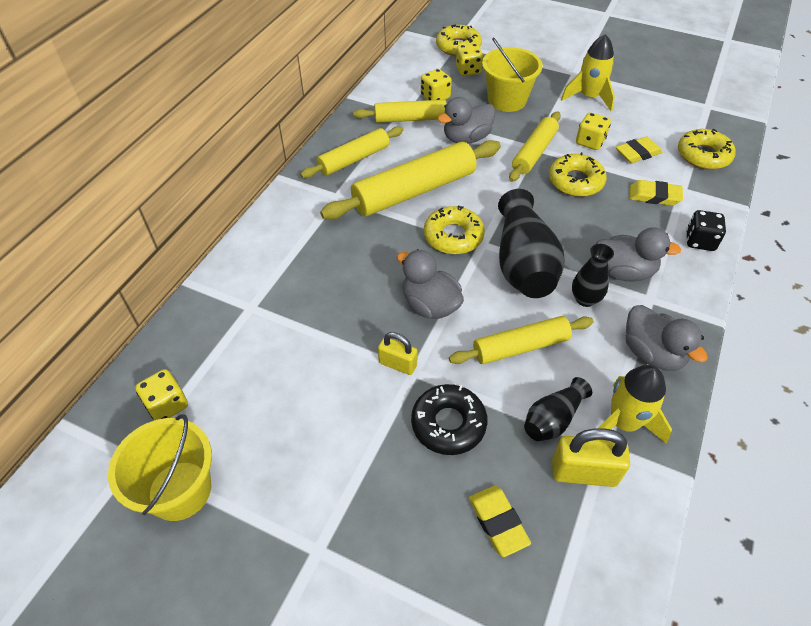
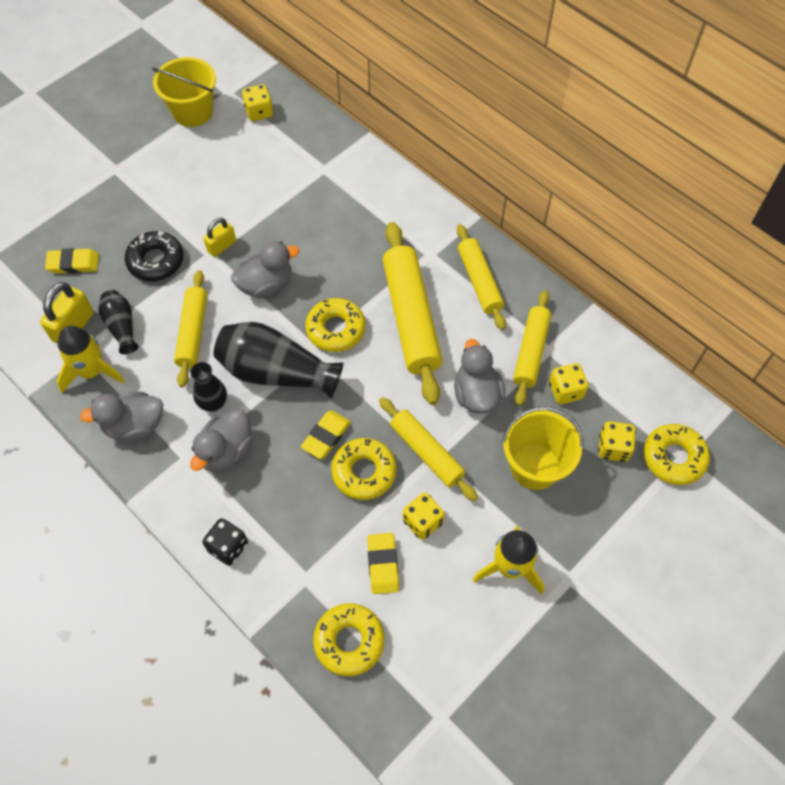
camera: 110 degrees right, 10 degrees up
(654, 196) = (308, 541): yellow eraser -> yellow eraser (326, 436)

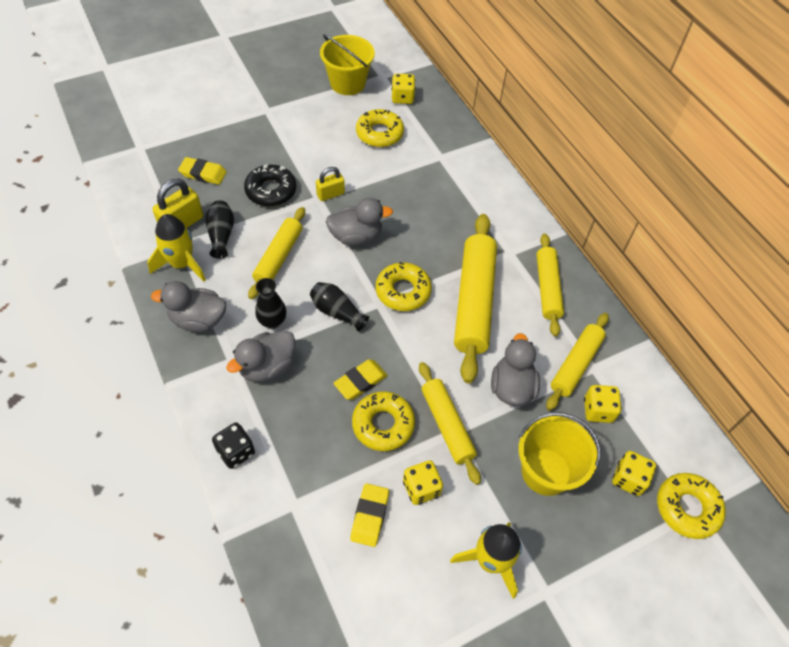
camera: 15 degrees right, 5 degrees down
(276, 372) = (337, 312): black vase -> black vase, size x0.54
(349, 641) = (312, 578): yellow donut -> yellow donut (379, 133)

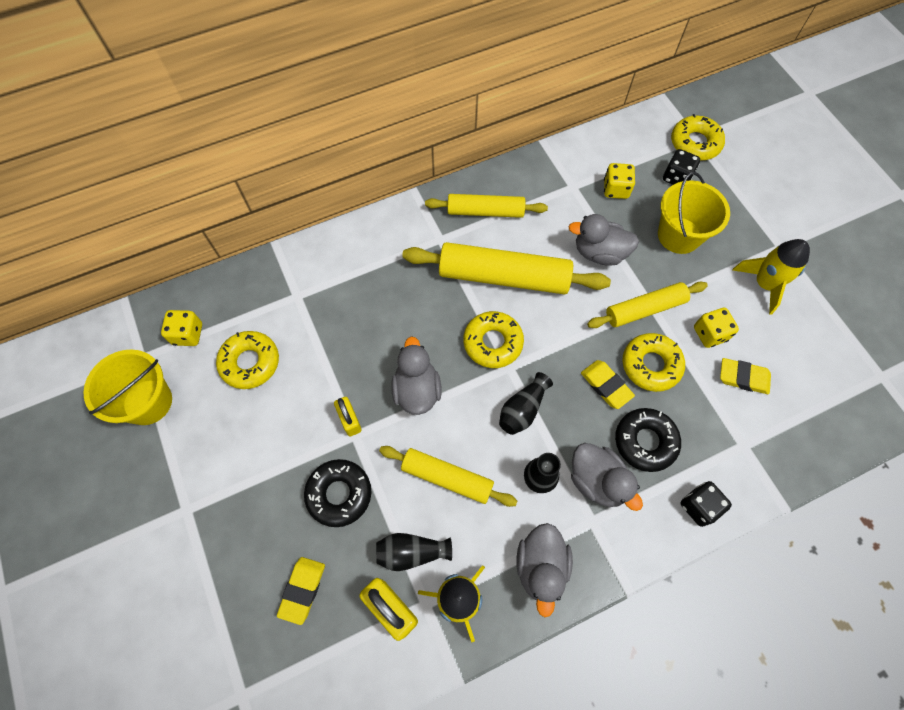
camera: 85 degrees left, 10 degrees up
(302, 411) = (645, 441): none -> black donut
(575, 365) = (570, 199): yellow rolling pin -> none
(628, 479) = (676, 177): yellow dice -> black dice

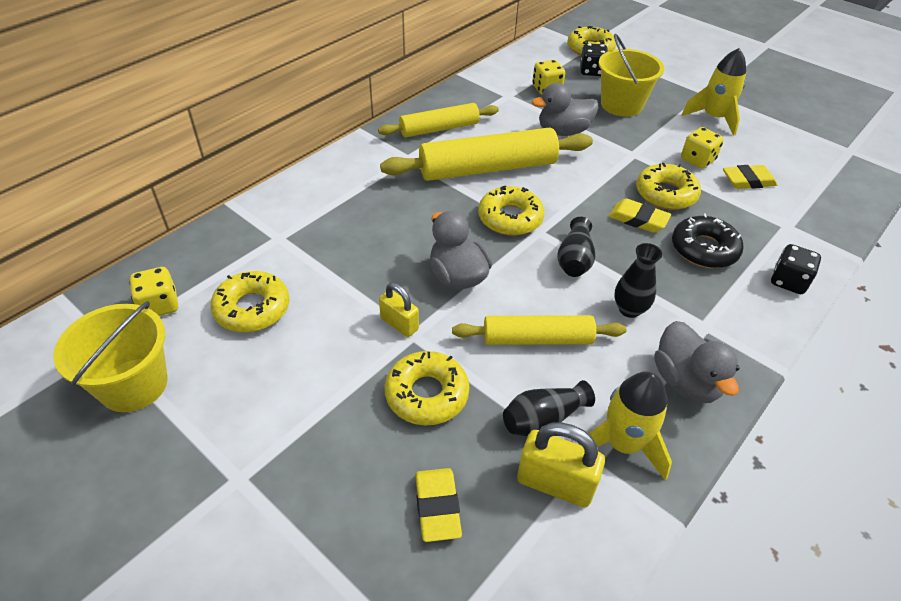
camera: 25 degrees left, 20 degrees down
(339, 494) = (427, 394): black donut -> yellow donut
(597, 481) = (685, 292): grey duck -> none
(644, 309) = (630, 158): yellow rolling pin -> none

